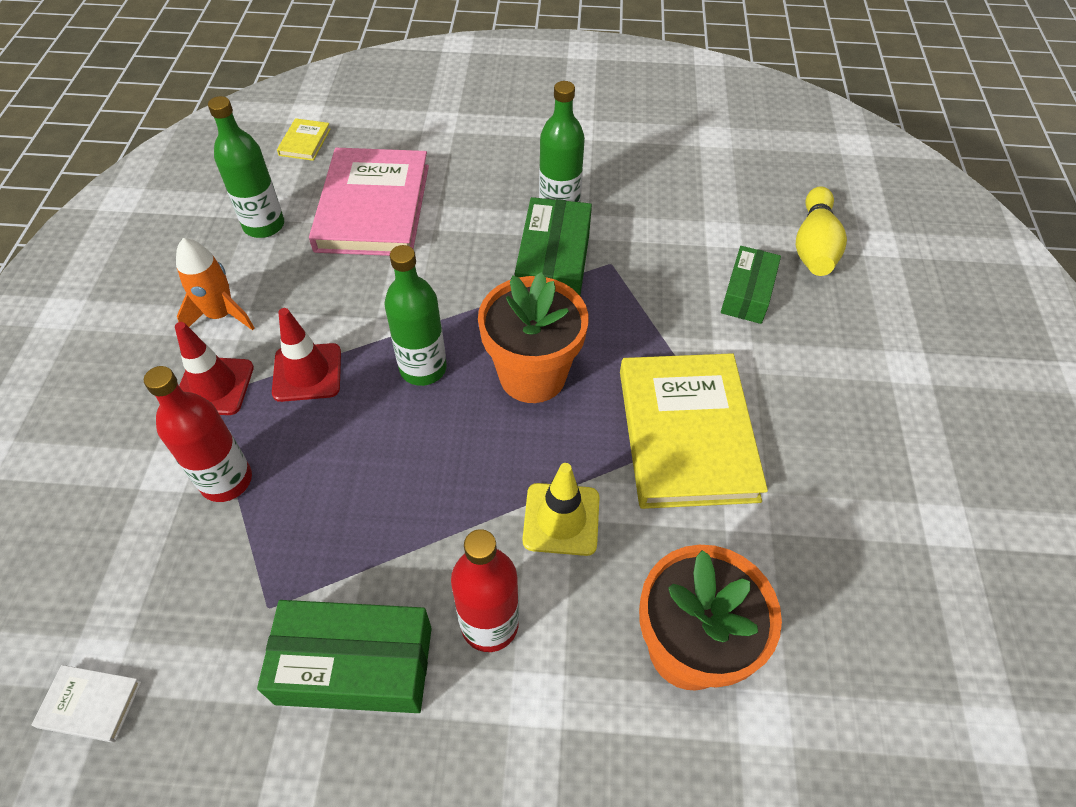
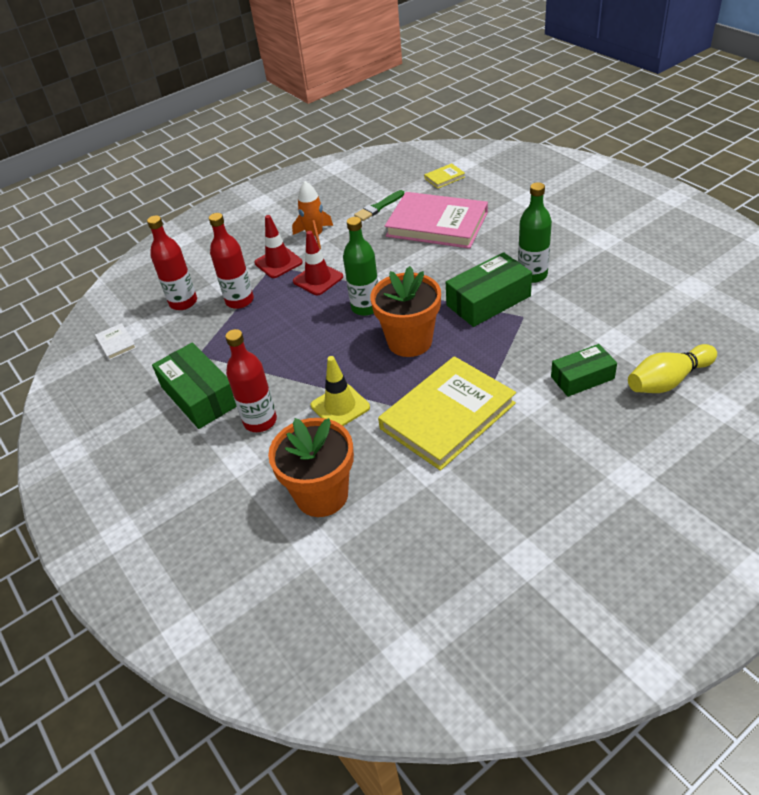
camera: 55 degrees right, 10 degrees down
(129, 548) = (183, 302): none -> red bottle
(264, 225) = (378, 207): green bottle -> green brush
(373, 207) = (437, 224): pink book -> pink book turned 60 degrees clockwise

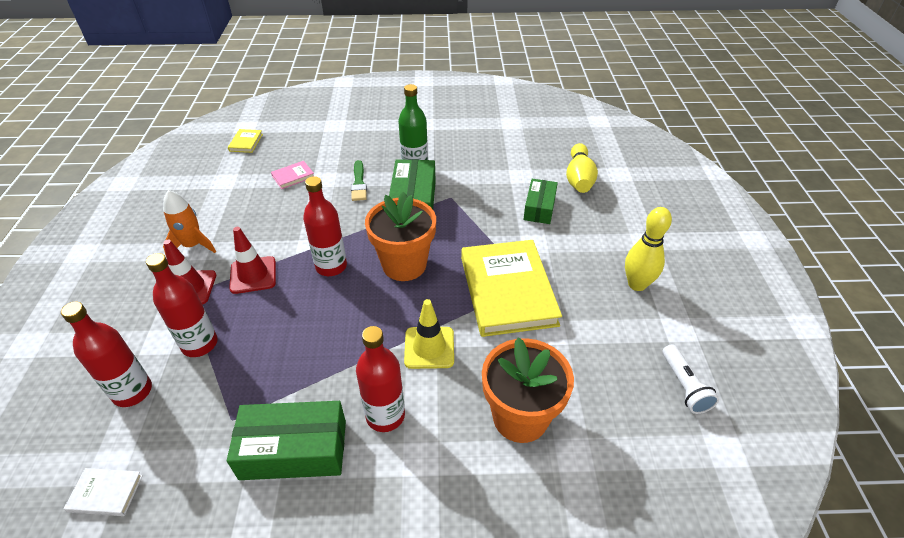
camera: 60 degrees left, 0 degrees up
(366, 307) = (331, 266): green bottle -> red bottle
(378, 207) = (220, 191): green brush -> green brush (359, 183)
(437, 224) = (293, 176): pink book -> pink book, size x0.41
(455, 592) = (684, 386): none -> white flashlight
(555, 499) = (637, 284): none -> yellow bowling pin

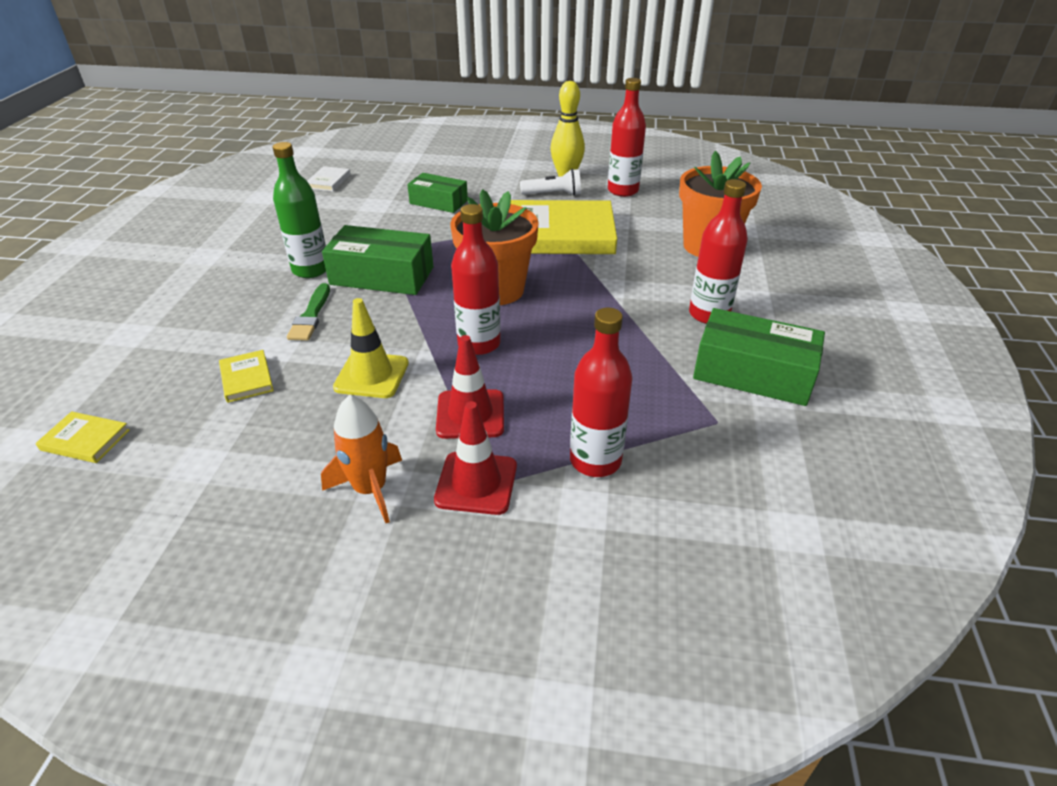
camera: 80 degrees left, 5 degrees down
(106, 493) = (831, 526): white book -> white book (328, 181)
(132, 392) = (675, 524): red bottle -> red bottle (623, 190)
(293, 176) = (246, 378): pink book -> yellow book
(294, 449) = (753, 373): green box -> green box turned 75 degrees counterclockwise
(359, 183) = (311, 316): green brush -> green brush turned 90 degrees clockwise
(429, 347) = (625, 283): yellow traffic cone -> yellow traffic cone (371, 375)
(579, 178) = (402, 176): yellow bowling pin -> none
(684, 386) = (677, 178): white flashlight -> white flashlight (553, 194)

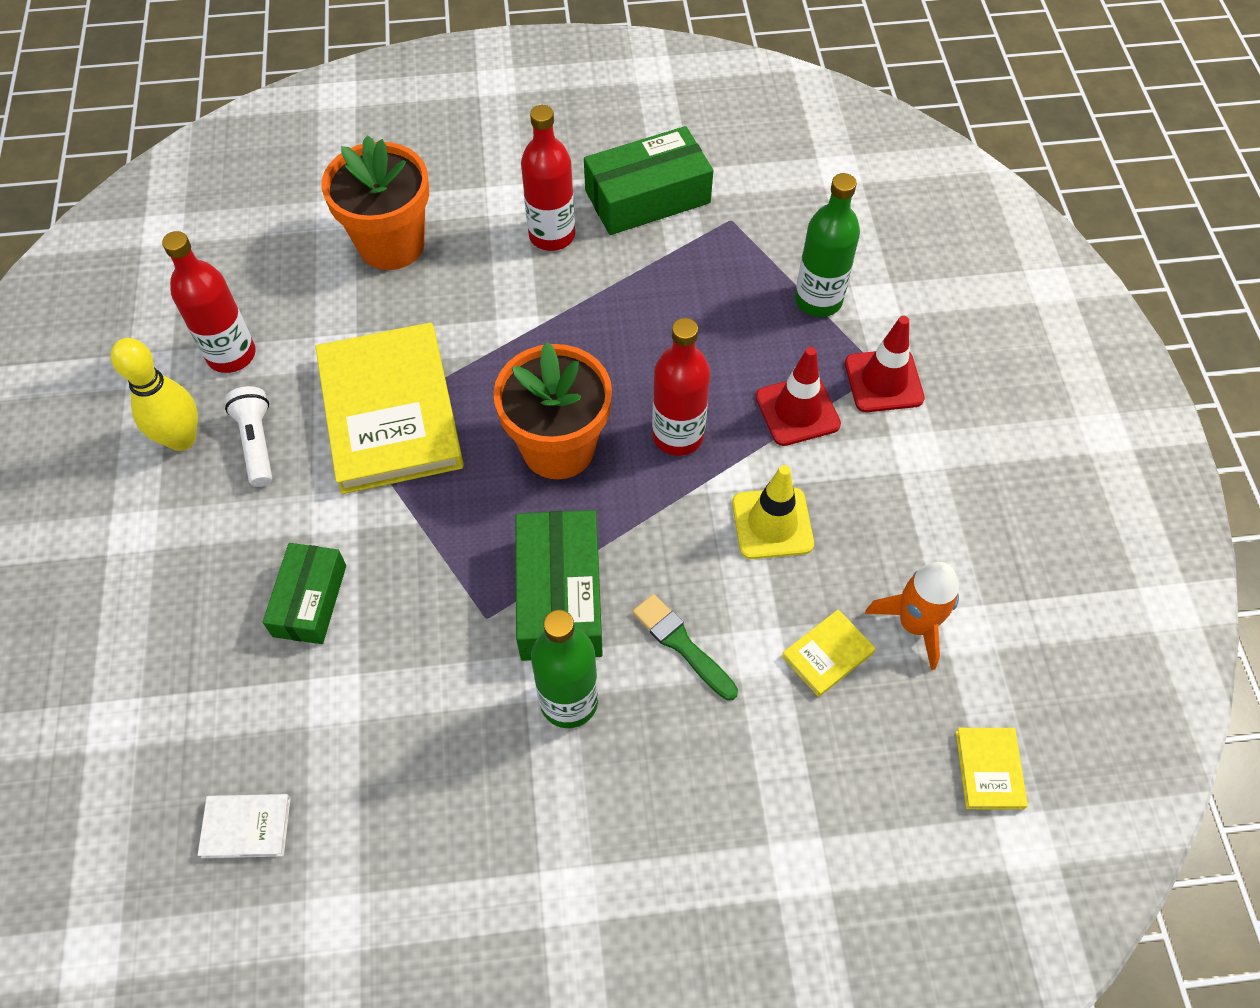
camera: 105 degrees left, 20 degrees up
(311, 316) = (682, 644): green brush -> green brush turned 120 degrees counterclockwise
(370, 489) = (928, 460): orange rocket -> orange rocket (914, 624)
(595, 460) = (818, 300): red bottle -> green bottle
(753, 373) = (647, 197): green box -> green box turned 60 degrees clockwise

